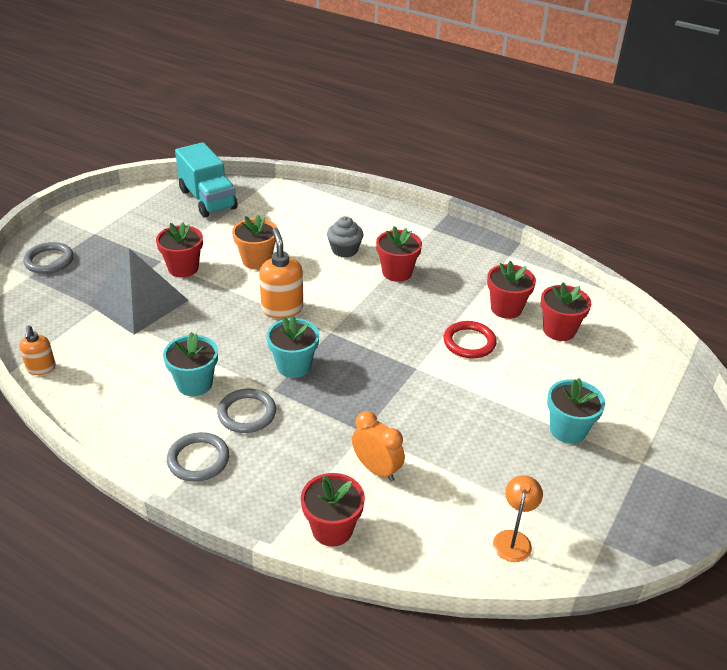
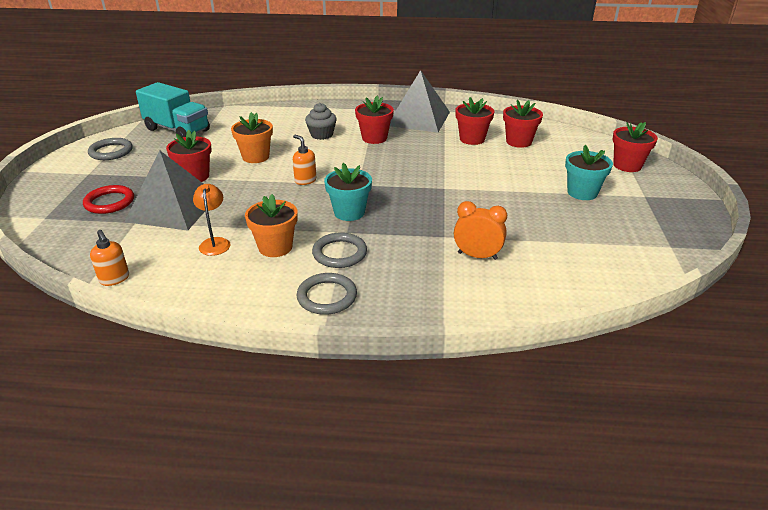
camera: 25 degrees left, 5 degrees down
(49, 261) = (57, 202): grey ring -> grey ring (111, 152)
(194, 384) = (275, 247): turquoise flower pot -> orange flower pot
(282, 308) = (305, 180): orange soap dispenser -> orange soap dispenser, size x0.62
(332, 529) = (482, 305): red flower pot -> red flower pot (627, 165)
(469, 342) = (466, 163): red ring -> red ring (109, 202)
(470, 258) = (419, 118): none -> grey pyramid
(513, 539) = (614, 265): orange lamp -> orange lamp (215, 242)

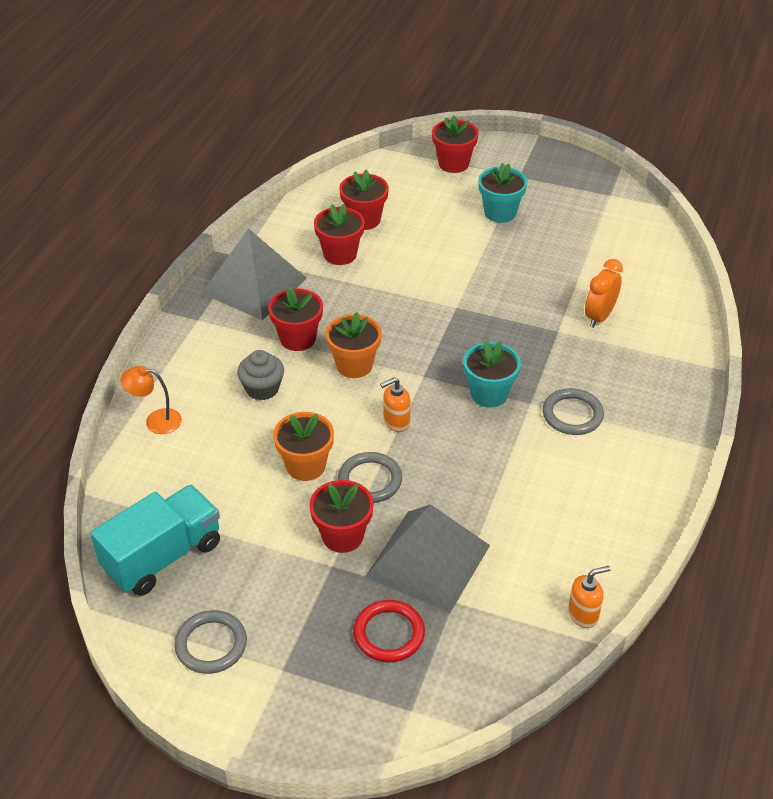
camera: 75 degrees left, 10 degrees up
(215, 242) = (525, 519): orange lamp -> orange lamp (156, 421)
(275, 247) = (548, 466): orange flower pot -> orange flower pot (354, 365)
(327, 296) = (647, 435): grey ring -> grey ring (370, 480)

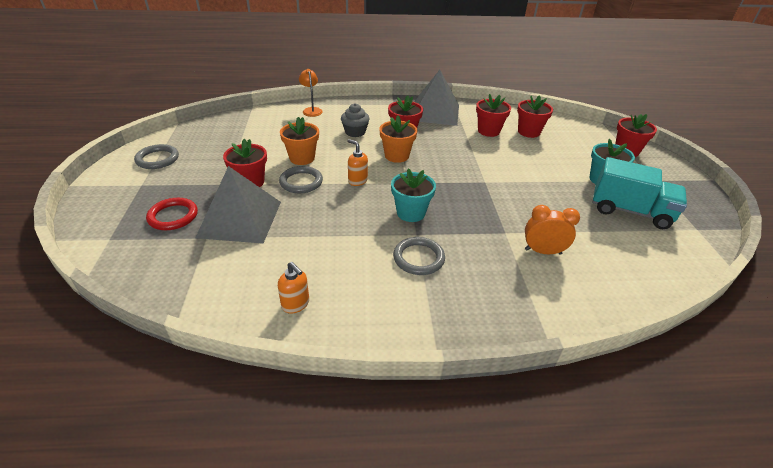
camera: 65 degrees right, 5 degrees down
(163, 556) = (217, 133): turquoise truck -> turquoise truck (630, 211)
(583, 614) = (206, 307): orange soap dispenser -> orange soap dispenser (295, 304)

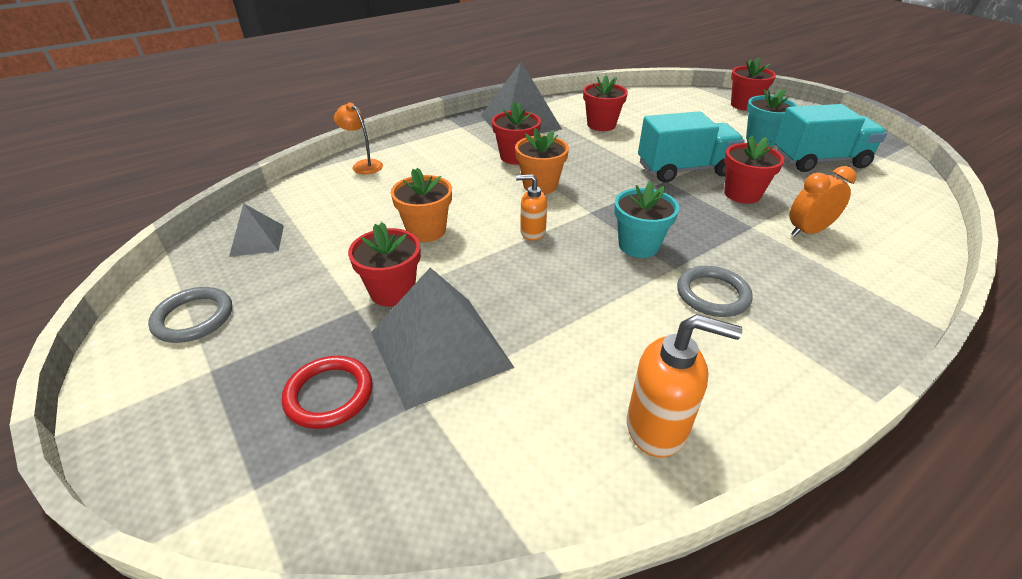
camera: 30 degrees left, 0 degrees up
(219, 133) = (257, 240): none -> grey pyramid
(295, 304) = (657, 427): orange soap dispenser -> orange soap dispenser, size x1.61
(301, 182) = (463, 262): grey ring -> none
(355, 132) = (455, 174): grey cupcake -> none
(508, 180) = (684, 170): none -> turquoise truck
(529, 132) = (640, 114): red flower pot -> red flower pot (742, 194)

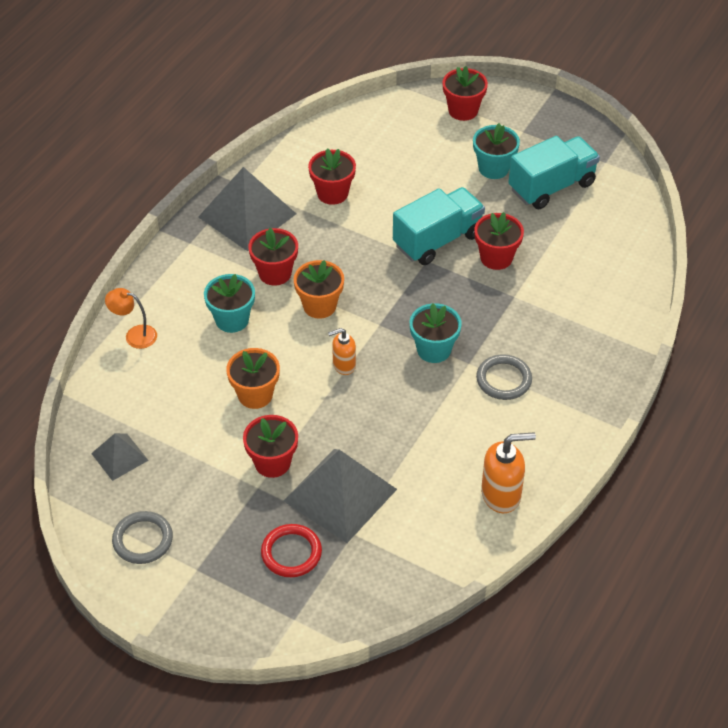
camera: 25 degrees left, 10 degrees up
(453, 175) = (232, 320): none -> turquoise flower pot
(807, 231) = (557, 287): orange clock -> none

